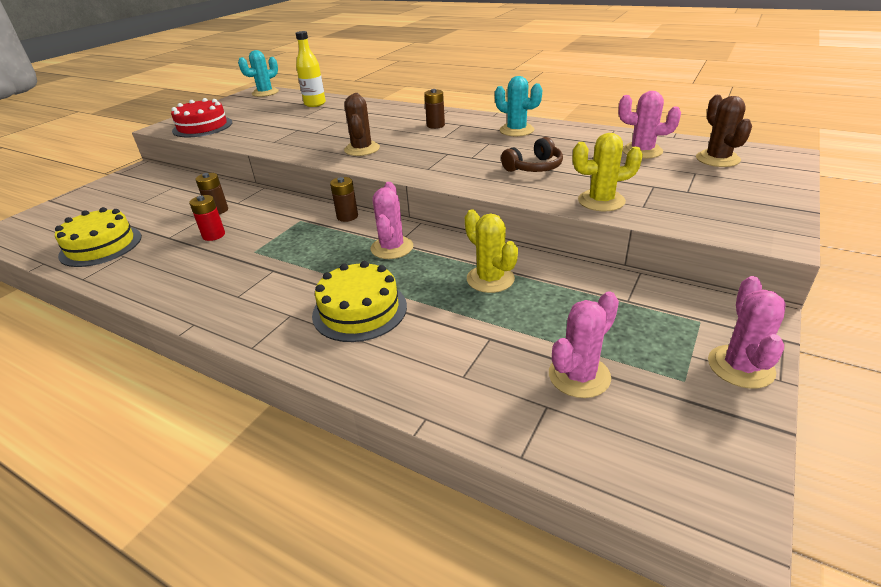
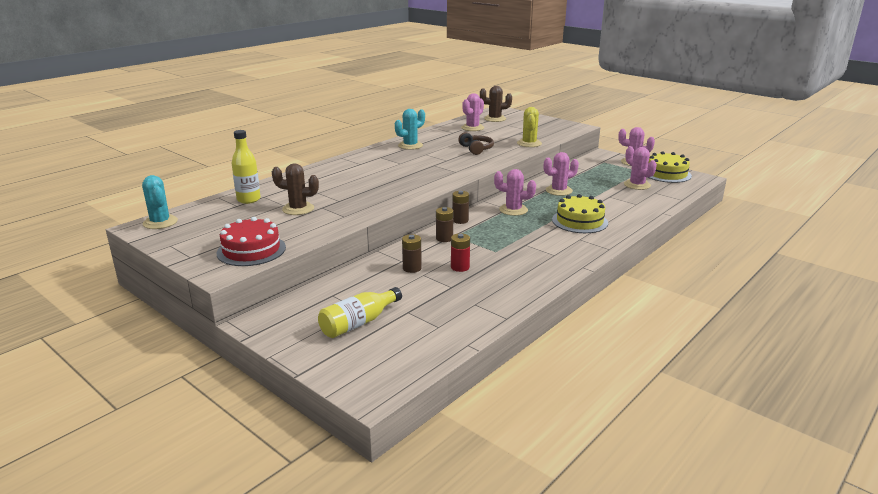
camera: 80 degrees left, 10 degrees down
(101, 246) = (449, 318): yellow cake -> yellow cake (666, 174)
(115, 206) = (358, 323): none -> yellow bottle
(362, 149) = (400, 186): brown cactus -> brown cactus (298, 209)
(435, 125) = (373, 163): brown battery -> brown battery (444, 238)
(490, 279) = (559, 191): yellow cactus -> pink cactus

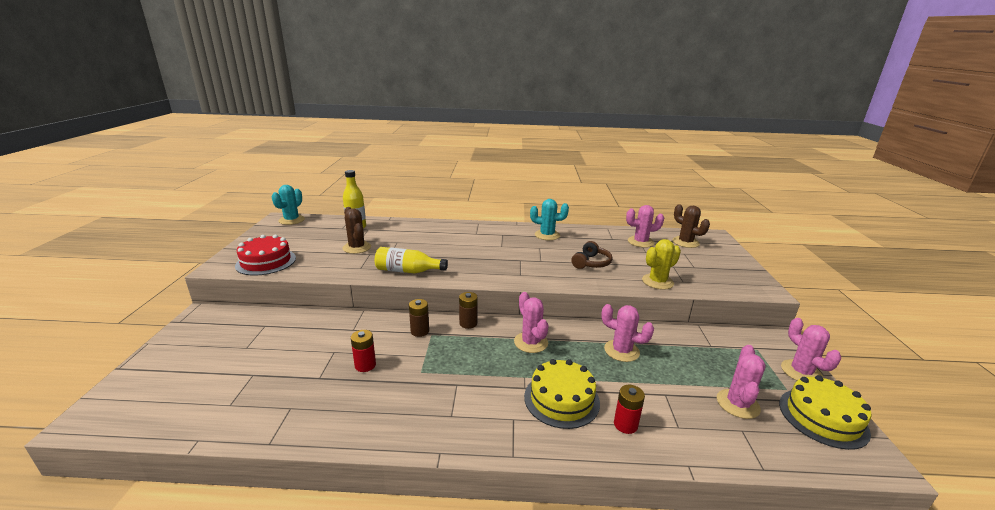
camera: 50 degrees right, 0 degrees up
(358, 323) = (219, 358): yellow bottle -> yellow bottle (408, 271)
(412, 268) = (342, 340): brown battery -> none
(619, 214) = (625, 424): none -> red battery

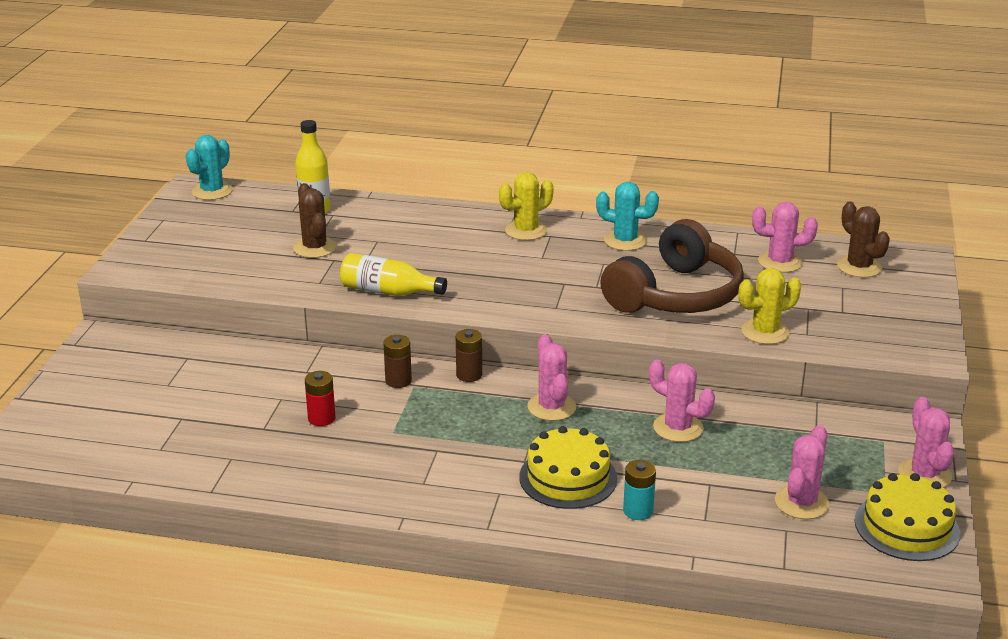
camera: 10 degrees right, 5 degrees up
(266, 262) = (183, 264): red cake -> none
(487, 232) = (526, 231): none -> yellow cactus
(591, 263) = (675, 295): brown headphones -> brown headphones, size x2.09
(625, 424) = (638, 511): red battery -> turquoise battery

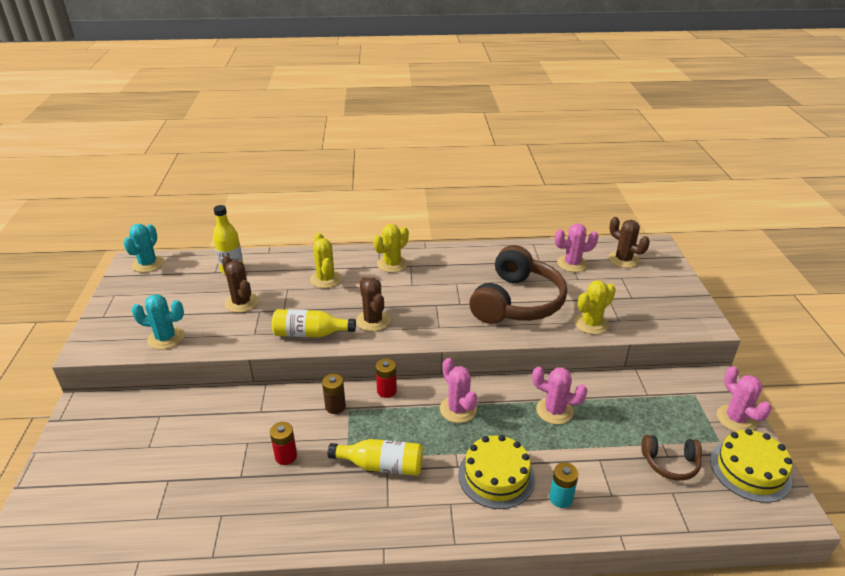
camera: 15 degrees left, 5 degrees up
(431, 236) = (326, 279): none -> yellow cactus
(432, 445) = (381, 465): none -> yellow bottle
(469, 375) = (386, 391): brown battery -> red battery
(473, 289) = (373, 321): none -> brown cactus
(625, 241) = (463, 262): turquoise cactus -> turquoise cactus (166, 338)
(801, 503) = (670, 463): pink cactus -> brown headphones

